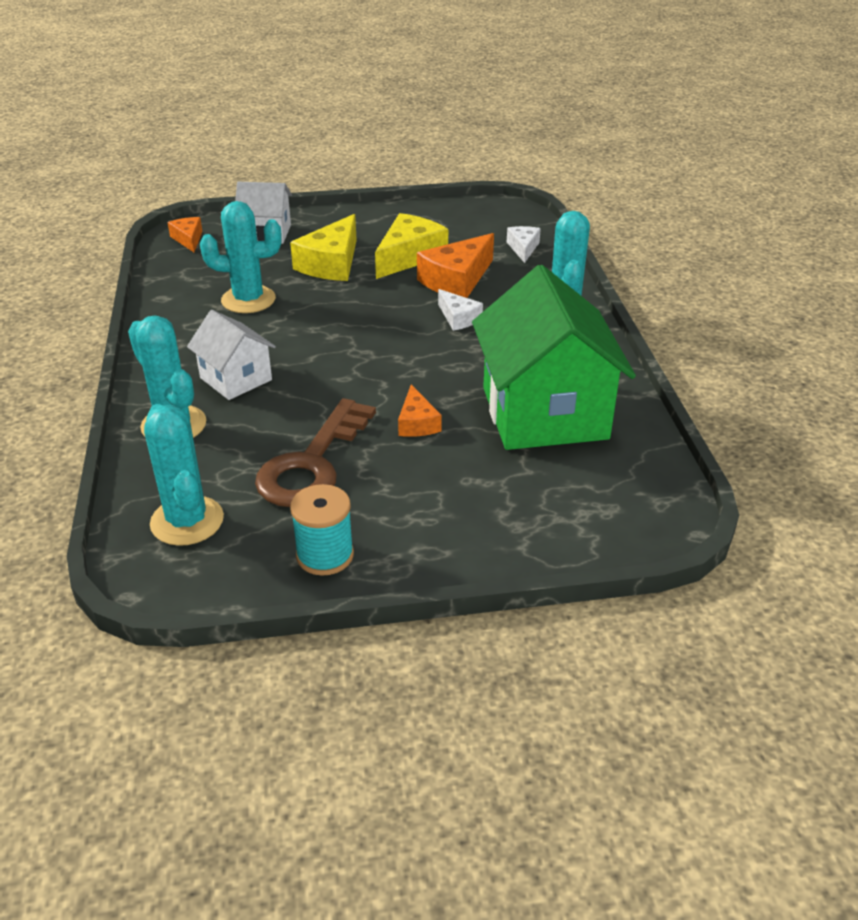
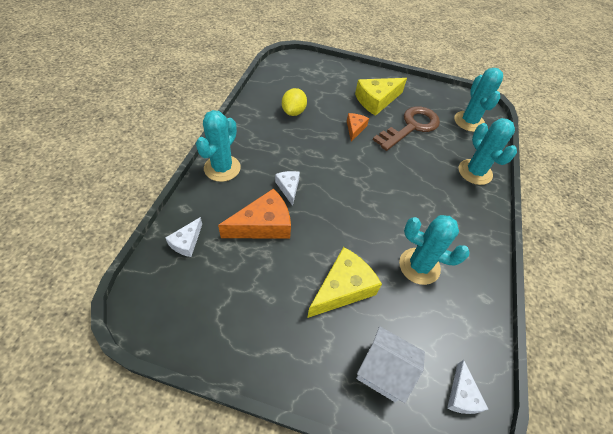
camera: 160 degrees left, 15 degrees up
(188, 239) = (462, 395): orange cheese -> white cheese
(236, 379) = (439, 191): white house -> none
(325, 555) = (417, 91): turquoise spool -> none
(409, 256) = (278, 271): yellow cheese -> yellow cheese (376, 101)
(544, 413) = (293, 112): green house -> yellow lemon

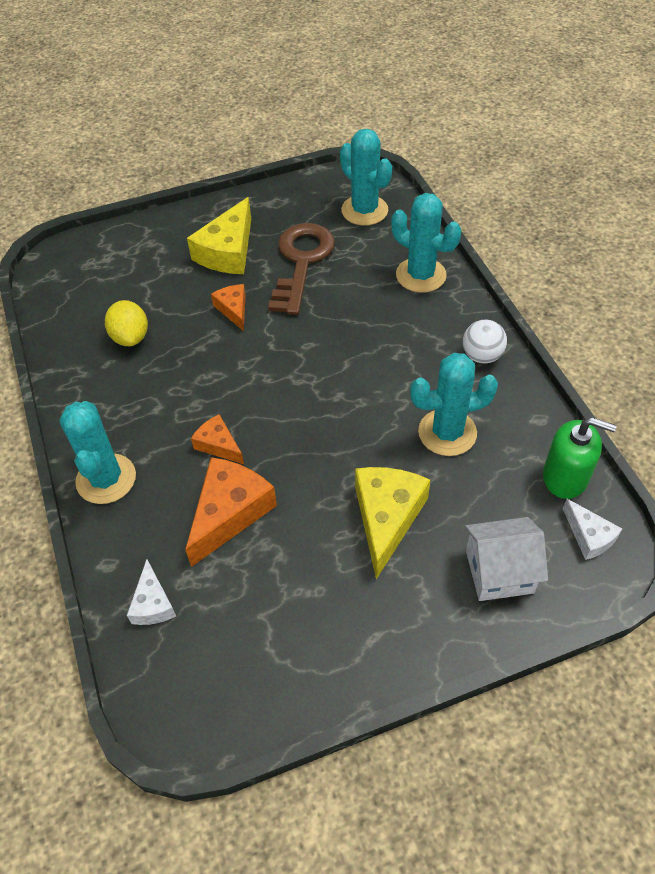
camera: 30 degrees left, 0 degrees up
(288, 188) = (218, 445): white cheese -> orange cheese
(475, 345) = (565, 477): none -> green soap dispenser
(477, 237) = (482, 356): none -> white ball

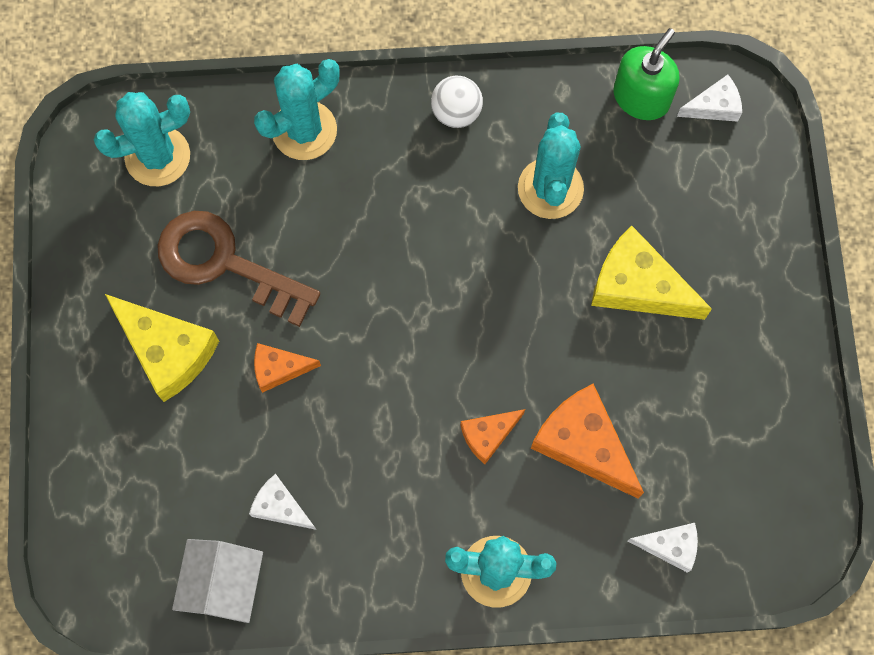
camera: 75 degrees left, 20 degrees up
(130, 337) = (280, 507): yellow lemon -> white cheese
(499, 572) = (728, 203): white house -> white house (224, 585)

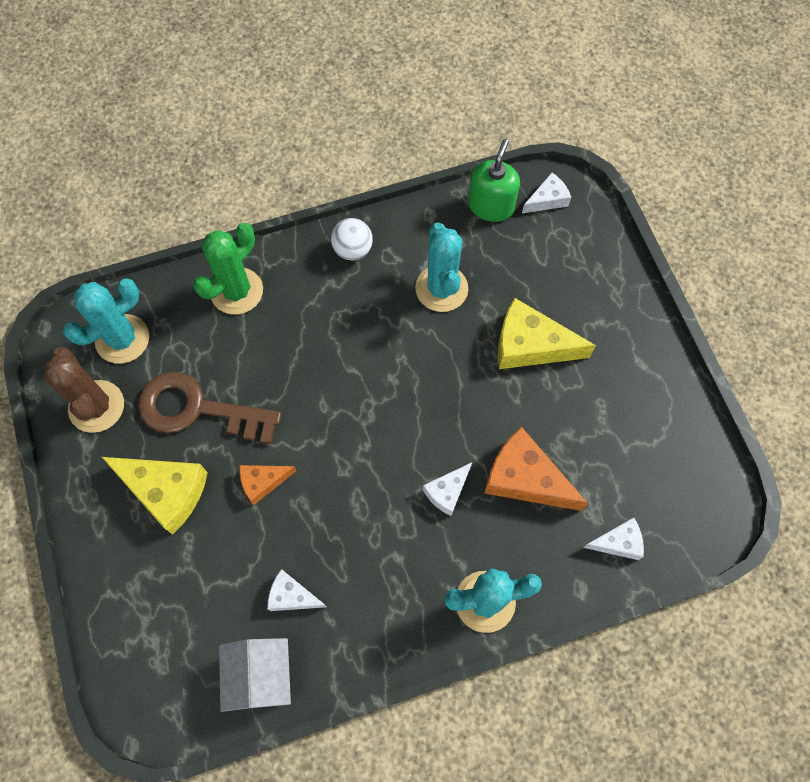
camera: 15 degrees left, 5 degrees down
(110, 230) = (96, 406): none -> brown cactus
(304, 130) = (236, 291): turquoise cactus -> green cactus
(488, 435) = (447, 491): orange cheese -> white cheese

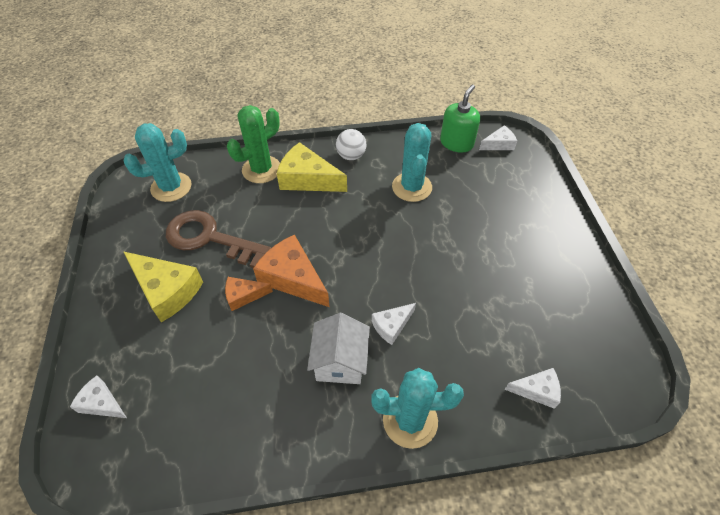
camera: 10 degrees right, 15 degrees down
(96, 406) = (137, 226): brown cactus -> none
(261, 676) = (197, 450): white house -> white house (340, 362)
(292, 596) = (243, 386): white cheese -> white cheese (101, 403)
(525, 478) = (459, 326): orange cheese -> orange cheese (293, 278)
(530, 345) = (475, 232): yellow cheese -> yellow cheese (307, 179)

